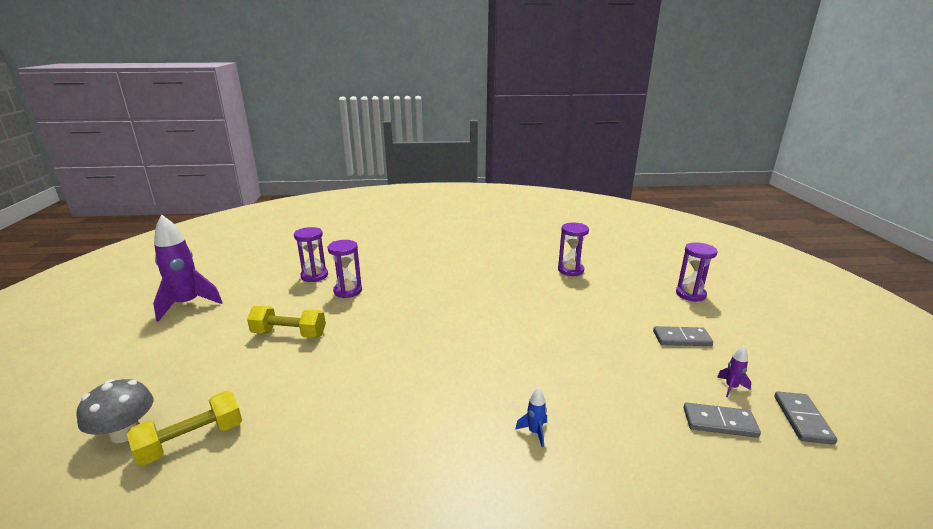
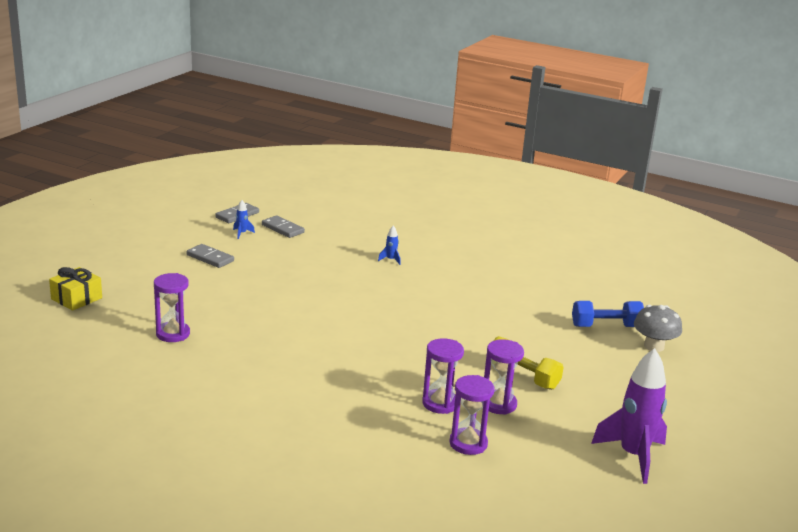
camera: 150 degrees left, 0 degrees up
(192, 441) = (606, 326): yellow dumbbell -> blue dumbbell
(668, 268) = (76, 298): none -> yellow gift
(690, 294) = (123, 275): purple hourglass -> purple hourglass (498, 404)
(731, 387) = (242, 233): purple rocket -> blue rocket

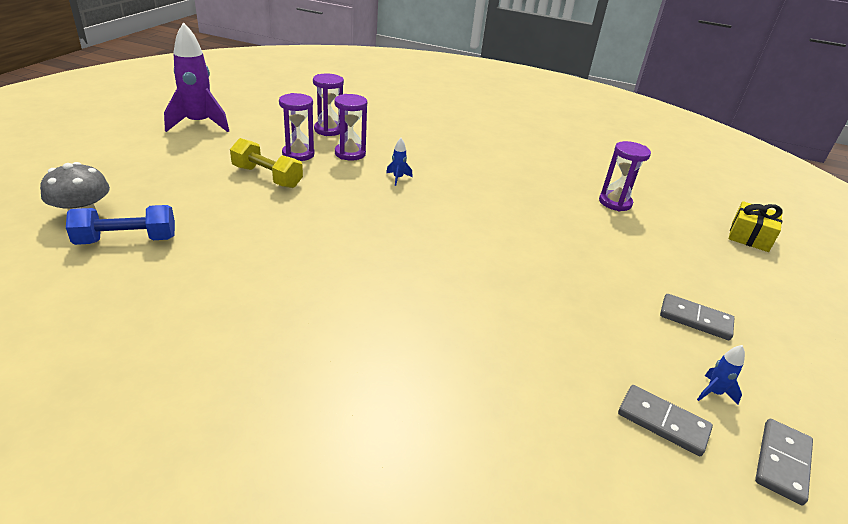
camera: 170 degrees right, 10 degrees up
(391, 260) = (435, 349): blue rocket -> blue rocket (398, 178)

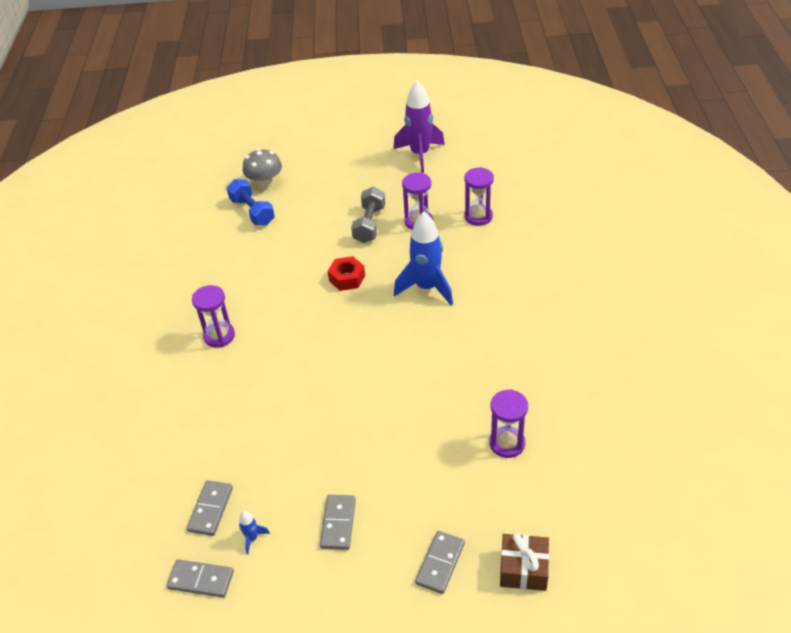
camera: 75 degrees right, 10 degrees up
(267, 177) = (369, 224): yellow dumbbell -> grey dumbbell
(337, 213) = (347, 278): none -> red nut
(350, 153) = (445, 246): purple hourglass -> purple hourglass (219, 336)
(398, 178) = (427, 288): blue rocket -> blue rocket, size x2.43
(745, 273) = (440, 563): none -> grey domino
(749, 236) = (523, 569): yellow gift -> brown gift

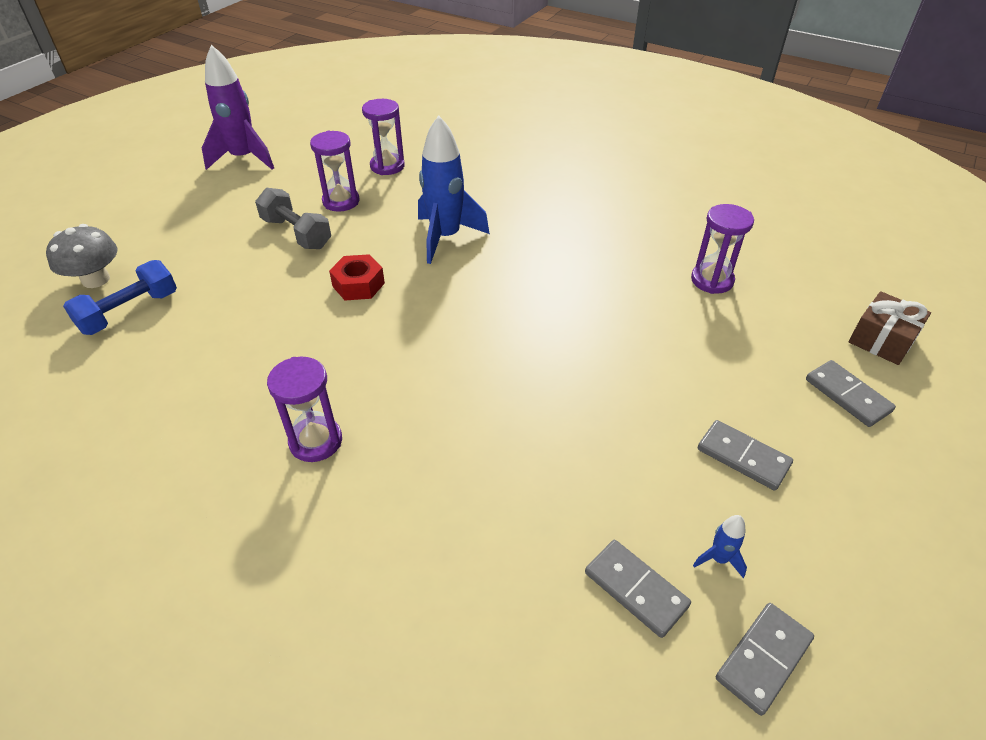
camera: 60 degrees left, 0 degrees up
(252, 212) = (130, 312): blue dumbbell -> blue dumbbell turned 45 degrees counterclockwise

